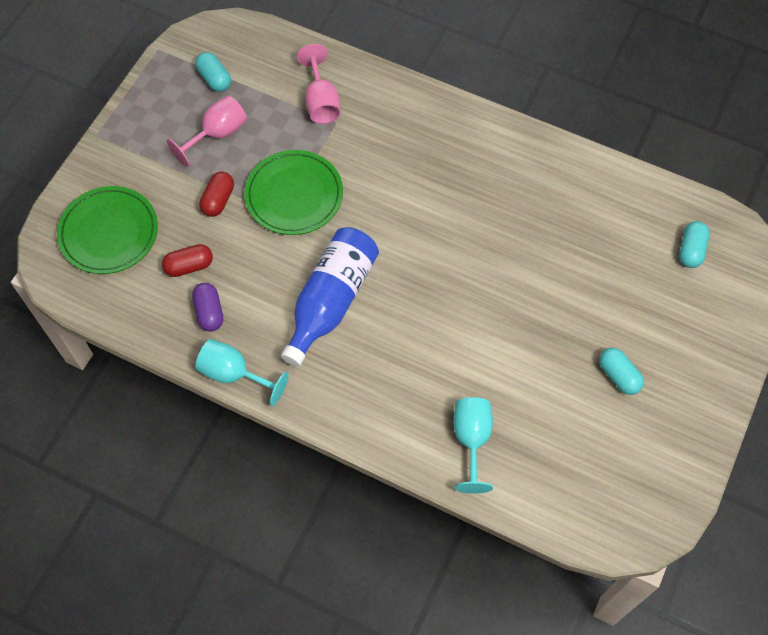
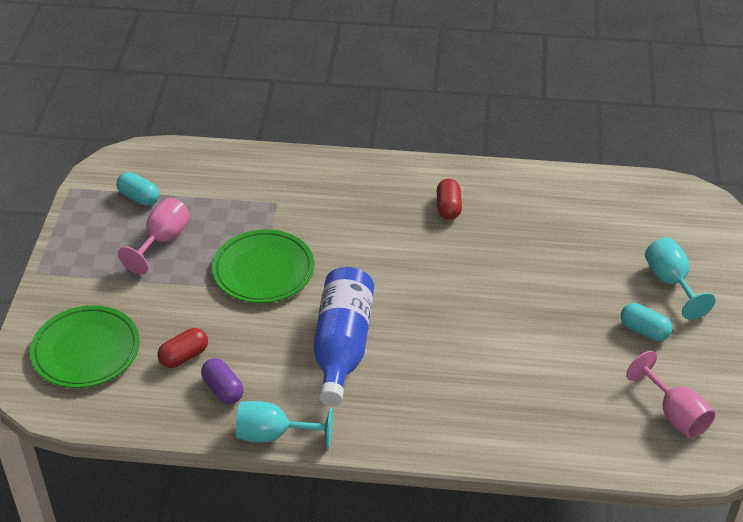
camera: 20 degrees left, 20 degrees down
(218, 200) = (188, 294): red capsule -> red capsule (448, 207)
(321, 101) = (254, 190): pink goblet -> pink goblet (675, 414)
(471, 440) = (536, 422): turquoise goblet -> turquoise goblet (671, 282)
(691, 250) = (654, 217): turquoise capsule -> none

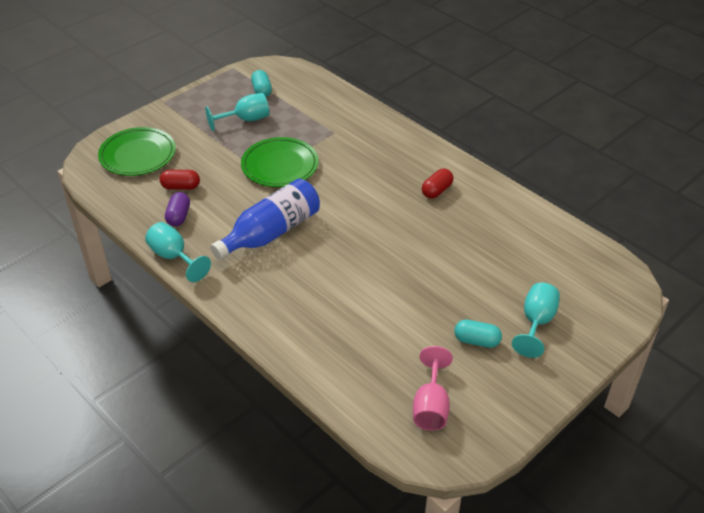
camera: 40 degrees right, 0 degrees up
(162, 241) = (245, 120): pink goblet -> turquoise goblet
(644, 330) = (476, 341): turquoise capsule -> turquoise capsule turned 60 degrees counterclockwise

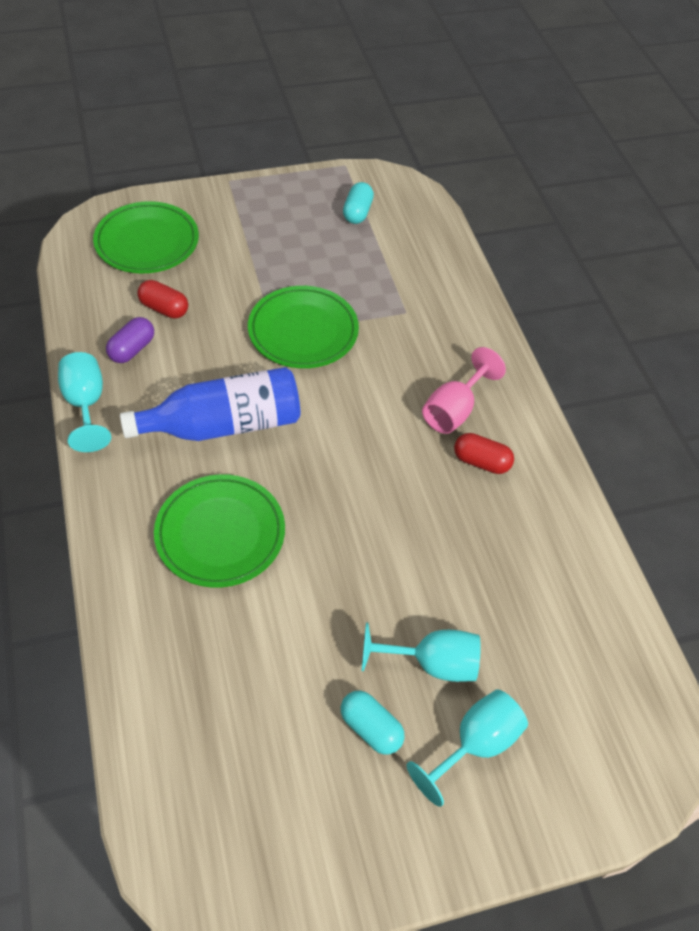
camera: 25 degrees right, 10 degrees up
(245, 120) = (308, 246): turquoise goblet -> turquoise goblet (432, 663)
(316, 287) = (220, 533): none -> green plate
(431, 406) = (237, 798): pink goblet -> pink goblet (454, 410)
(436, 191) = (481, 462): red capsule -> red capsule turned 45 degrees clockwise

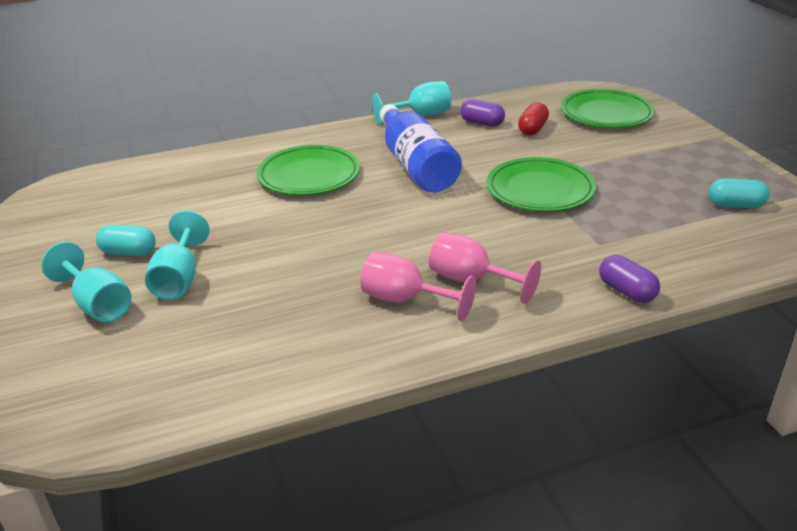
camera: 90 degrees right, 20 degrees down
(371, 728) = (129, 252): turquoise capsule -> turquoise capsule turned 60 degrees clockwise
(477, 314) = (626, 291): none -> purple capsule
(481, 462) = (405, 300): red capsule -> pink goblet

